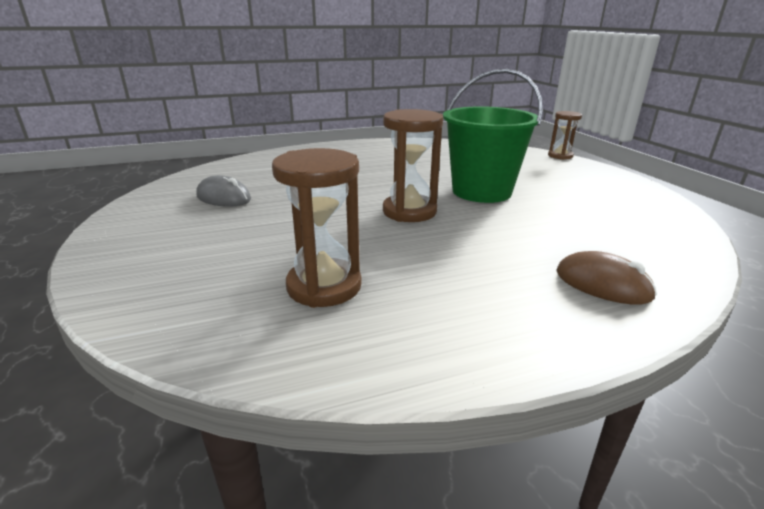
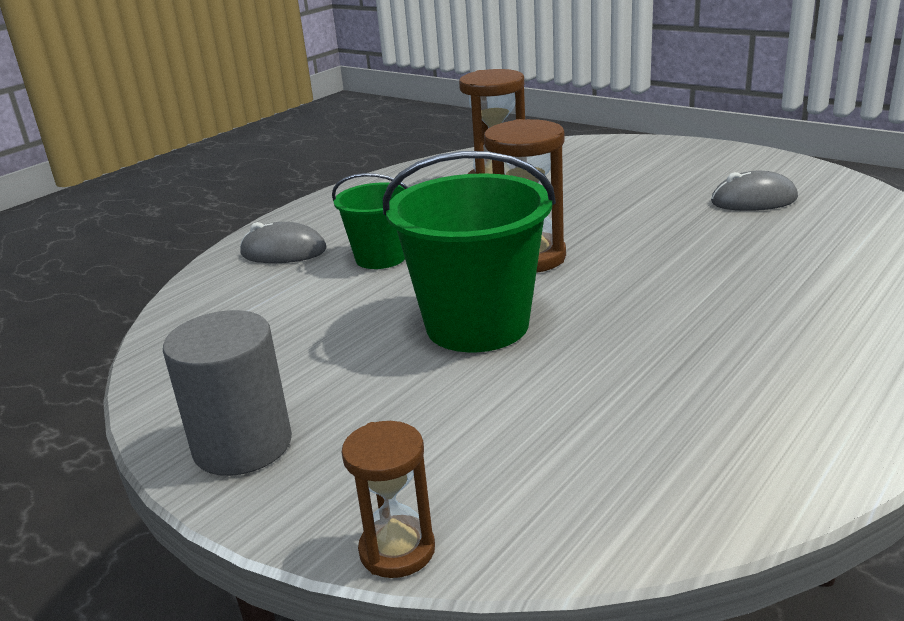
camera: 150 degrees right, 0 degrees up
(510, 246) = (381, 257): none -> green bucket
(602, 284) = (283, 252): brown mouse -> grey mouse
(619, 184) = (242, 445): none -> grey cylinder

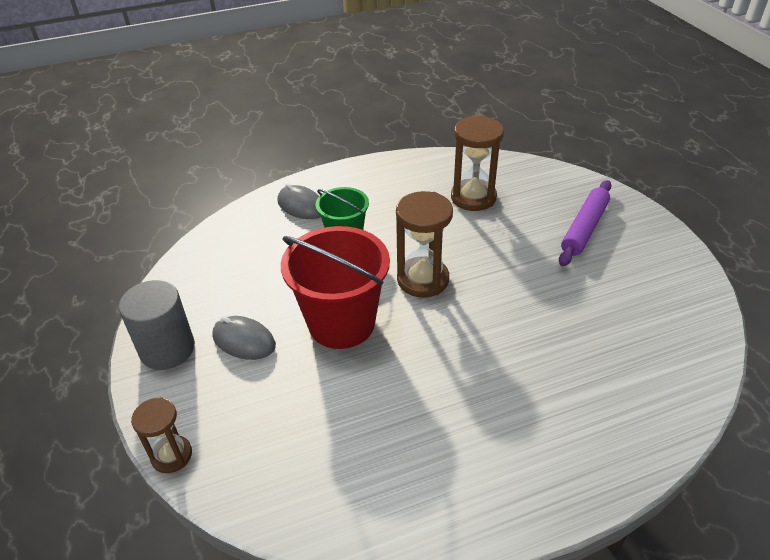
camera: 30 degrees right, 15 degrees up
(477, 325) = (341, 323): green bucket -> red bucket
(647, 170) = (584, 228): none -> purple rolling pin
(753, 200) = (621, 296): grey mouse -> grey mouse (244, 341)

